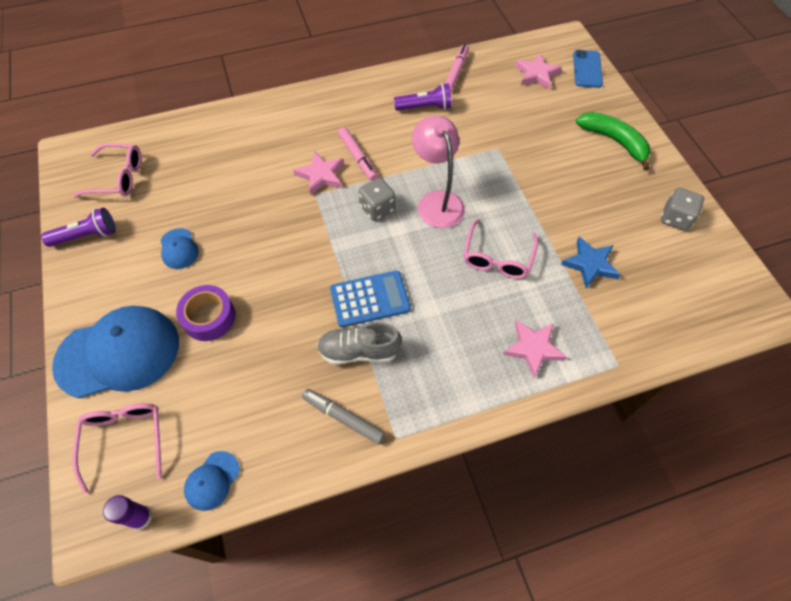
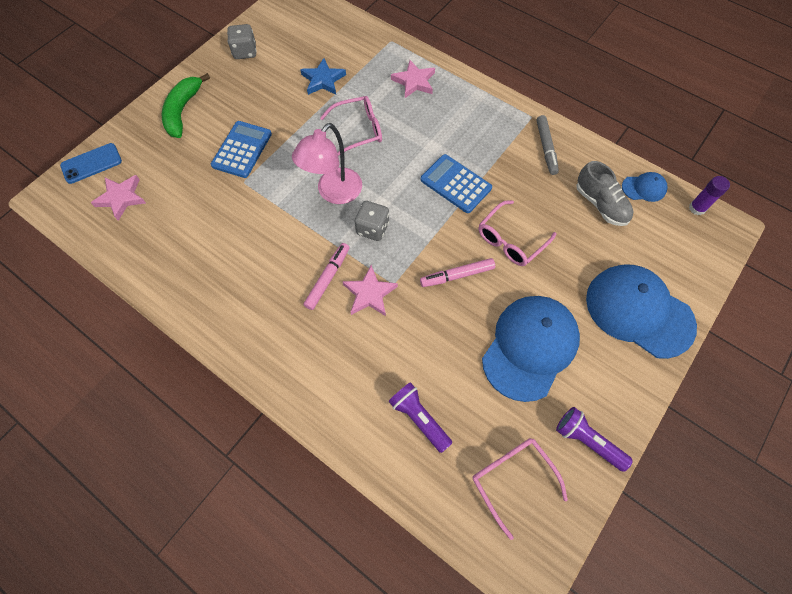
camera: 125 degrees left, 5 degrees up
(125, 440) = (676, 254): pink glasses -> pink glasses (511, 240)
(179, 249) = (530, 347): blue cap -> blue cap, size x2.25
(209, 317) = (560, 274): purple tape -> none
(359, 351) = (498, 166): grey shoe -> grey shoe (600, 204)
(425, 107) = (225, 263): purple flashlight -> purple flashlight (419, 418)
(456, 72) = (155, 265): pink marker -> pink marker (457, 275)
(536, 162) = (242, 150): none -> blue calculator

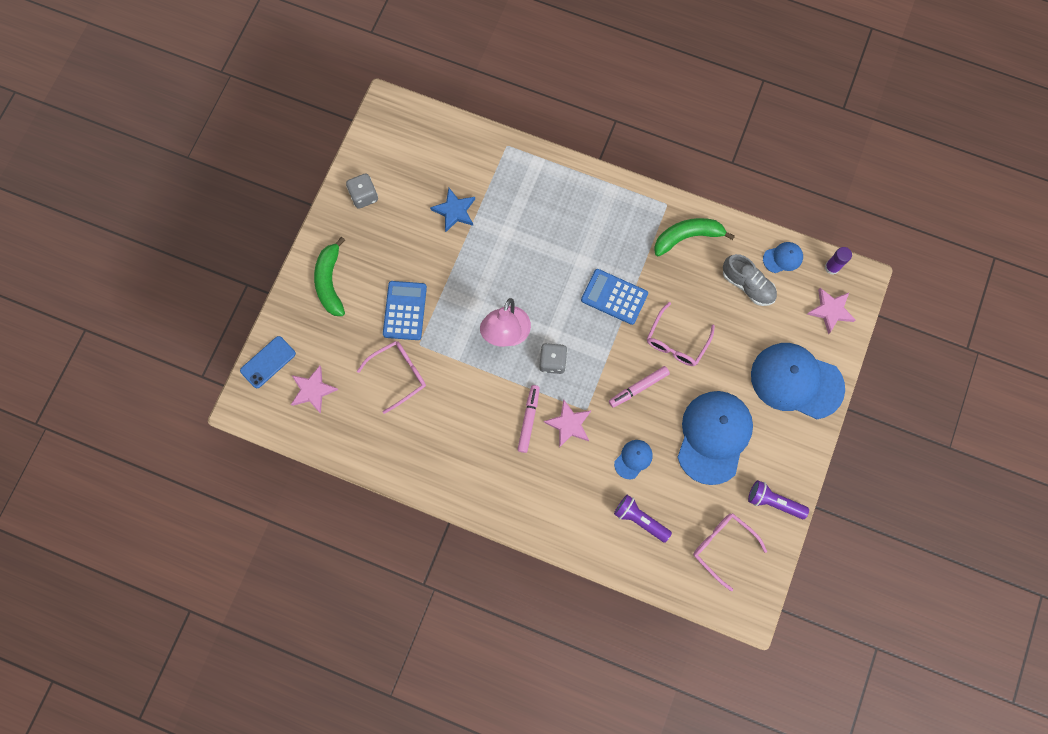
camera: 15 degrees left, 10 degrees up
(358, 130) = (507, 261): pink glasses -> pink glasses (398, 375)
(414, 82) = (544, 191): pink star -> pink star (830, 310)
(430, 348) = (633, 459): none -> blue cap
(546, 148) = (687, 237): grey marker -> green banana

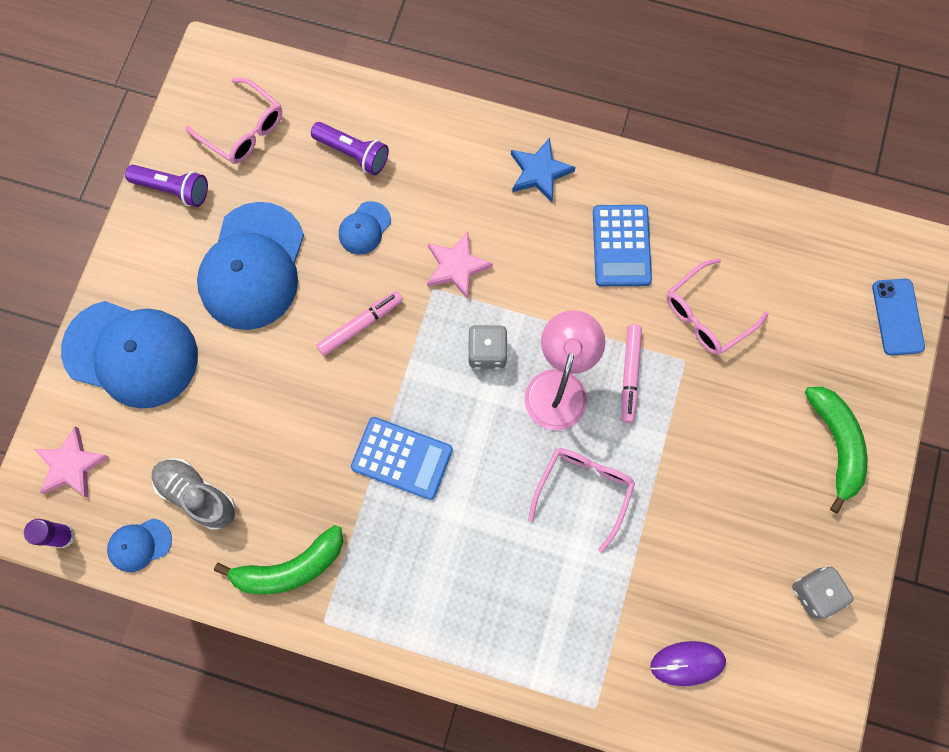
camera: 175 degrees right, 0 degrees up
(268, 362) = (897, 317): blue phone -> blue phone turned 45 degrees counterclockwise
(313, 390) = (823, 283): pink star -> none
(405, 310) = (715, 409): blue calculator -> blue calculator (621, 246)
(448, 164) = (687, 663): none -> purple mouse
(454, 211) = (665, 579): blue star -> blue star (539, 172)
(528, 420) = (513, 268): pink marker -> pink marker (629, 375)
(676, 341) = (306, 397): pink glasses -> pink glasses (583, 490)

